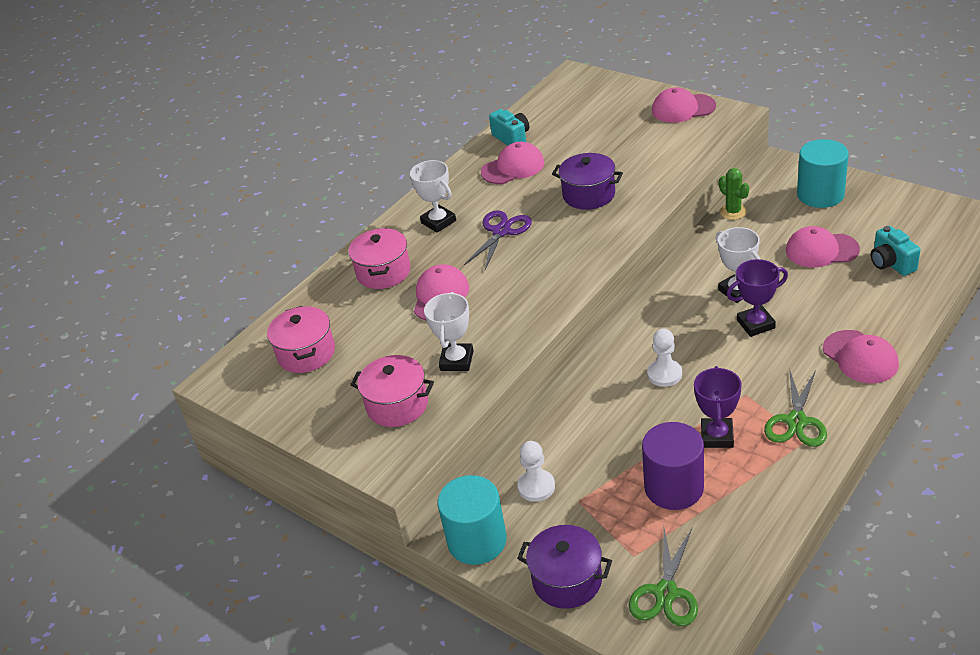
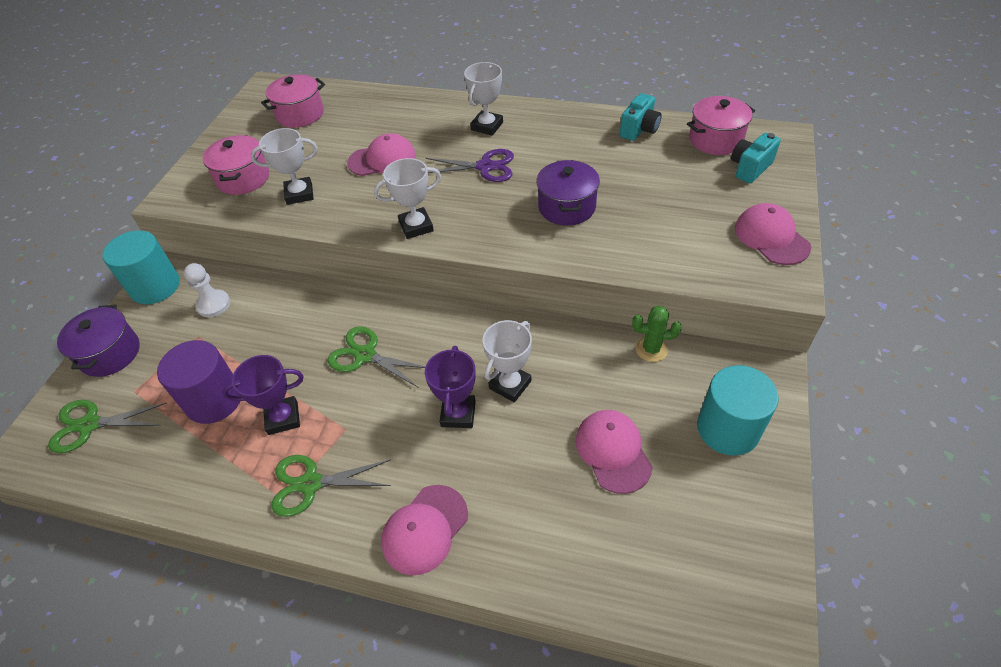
camera: 65 degrees right, 10 degrees up
(383, 272) = (408, 119): pink pot -> pink pot (715, 140)
(513, 167) = (590, 144): pink cap -> none
(560, 284) = (416, 226): none -> white trophy
(664, 374) = (365, 355): white pawn -> green scissors
(733, 212) = (651, 349): green cactus -> green cactus turned 60 degrees clockwise
(755, 324) = (458, 414): purple trophy -> purple trophy turned 45 degrees clockwise
(891, 263) = (615, 535): turquoise camera -> turquoise camera (750, 168)

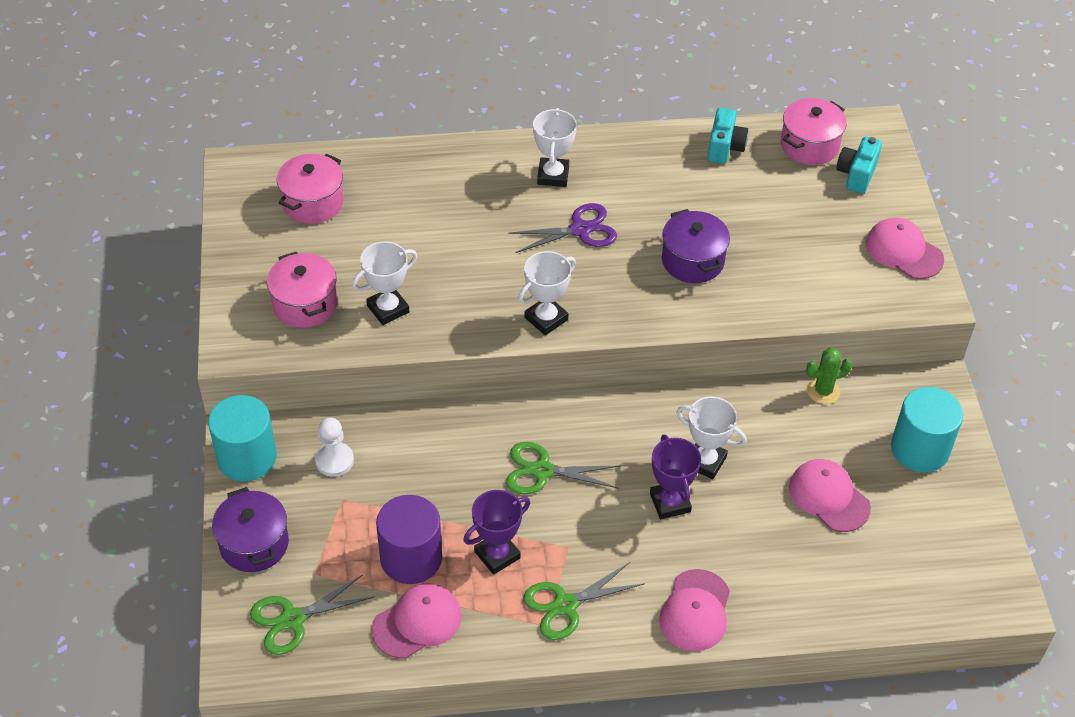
camera: 25 degrees left, 0 degrees up
(382, 159) = (457, 244): pink cap -> pink cap (417, 622)
(510, 385) = (705, 461): white trophy -> white trophy turned 75 degrees counterclockwise

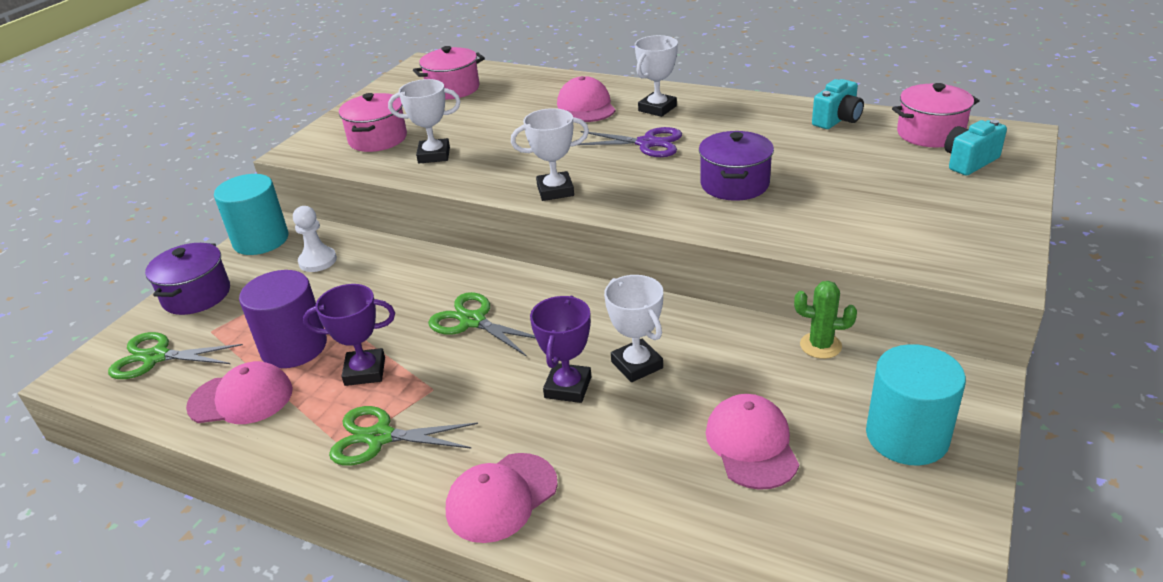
camera: 35 degrees right, 15 degrees down
(903, 251) = (985, 228): pink cap -> pink cap (586, 106)

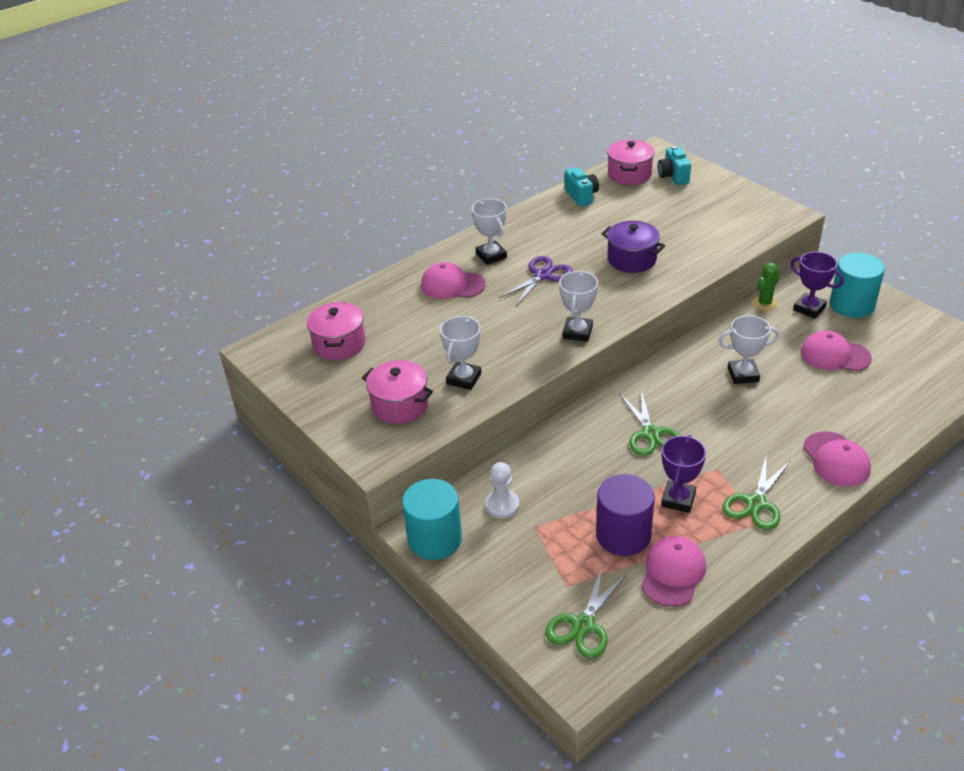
camera: 65 degrees left, 5 degrees up
(196, 295) = (500, 592): purple pot -> none
(473, 321) = (650, 434): green scissors -> green scissors turned 75 degrees counterclockwise
(568, 387) = (749, 408): purple trophy -> purple trophy (809, 308)

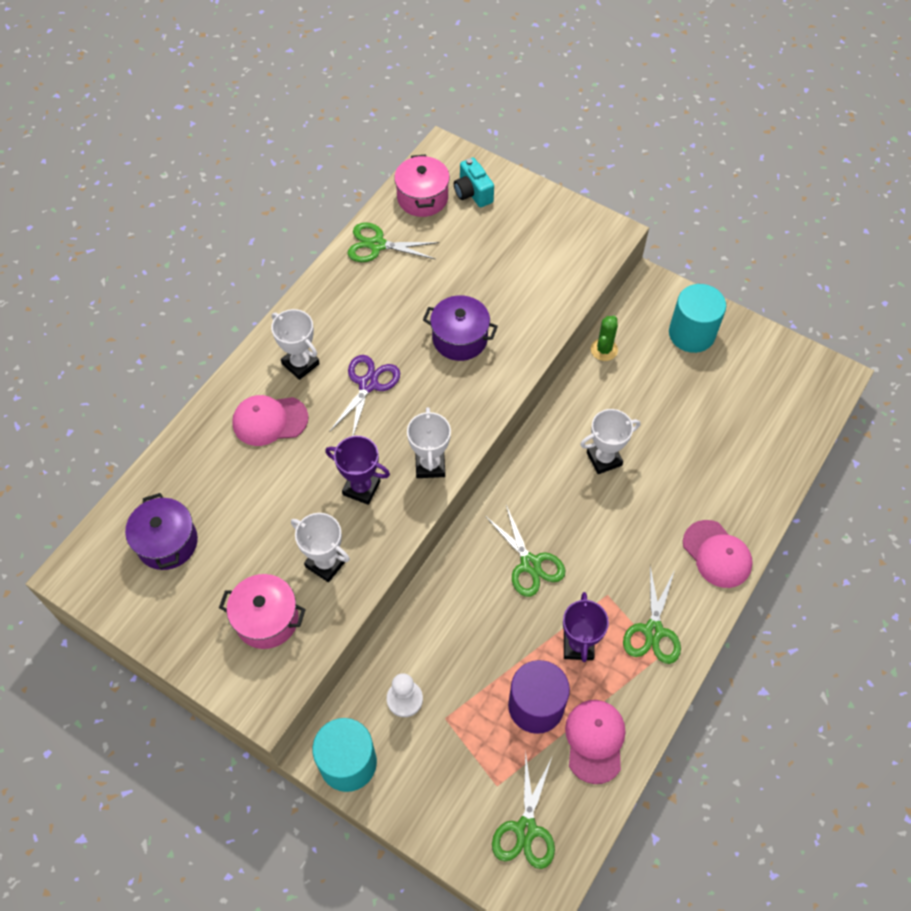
camera: 20 degrees left, 20 degrees up
(339, 344) = (167, 542): pink pot -> purple pot
(464, 379) = (326, 563): white trophy -> white trophy turned 60 degrees counterclockwise
(581, 196) = (377, 245): turquoise camera -> green scissors
(809, 308) = (650, 348): purple trophy -> purple trophy (361, 488)
(834, 355) = (688, 411): pink cap -> none

